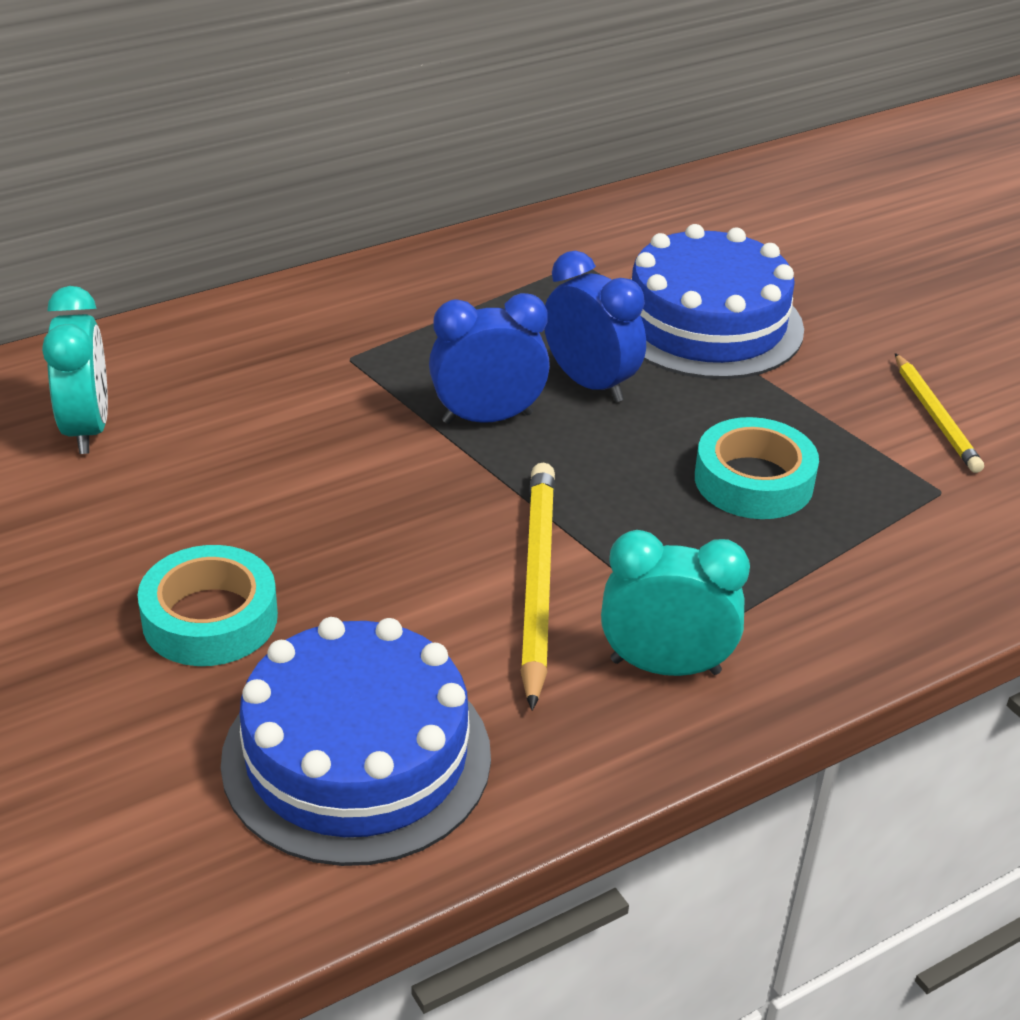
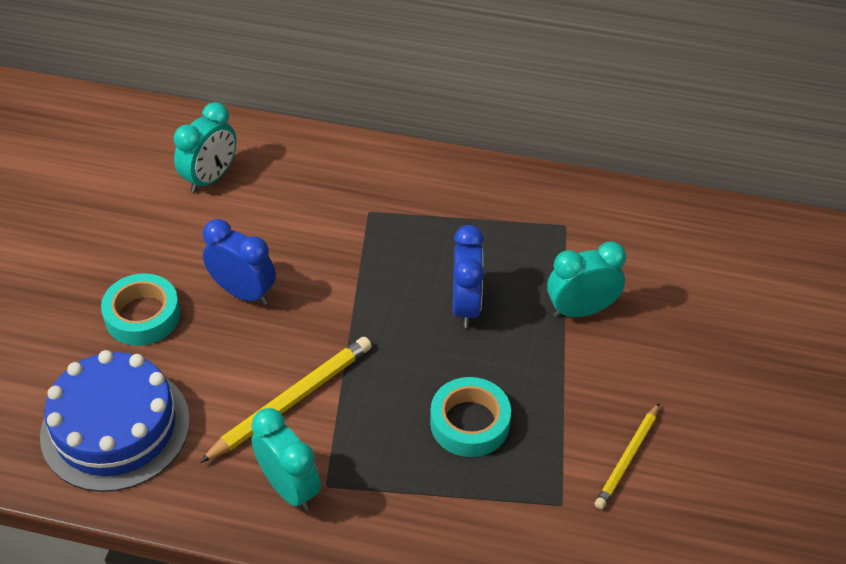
camera: 45 degrees right, 10 degrees up
(487, 418) = (388, 292): blue clock -> blue clock (243, 292)
(707, 323) = (581, 310): blue cake -> turquoise clock

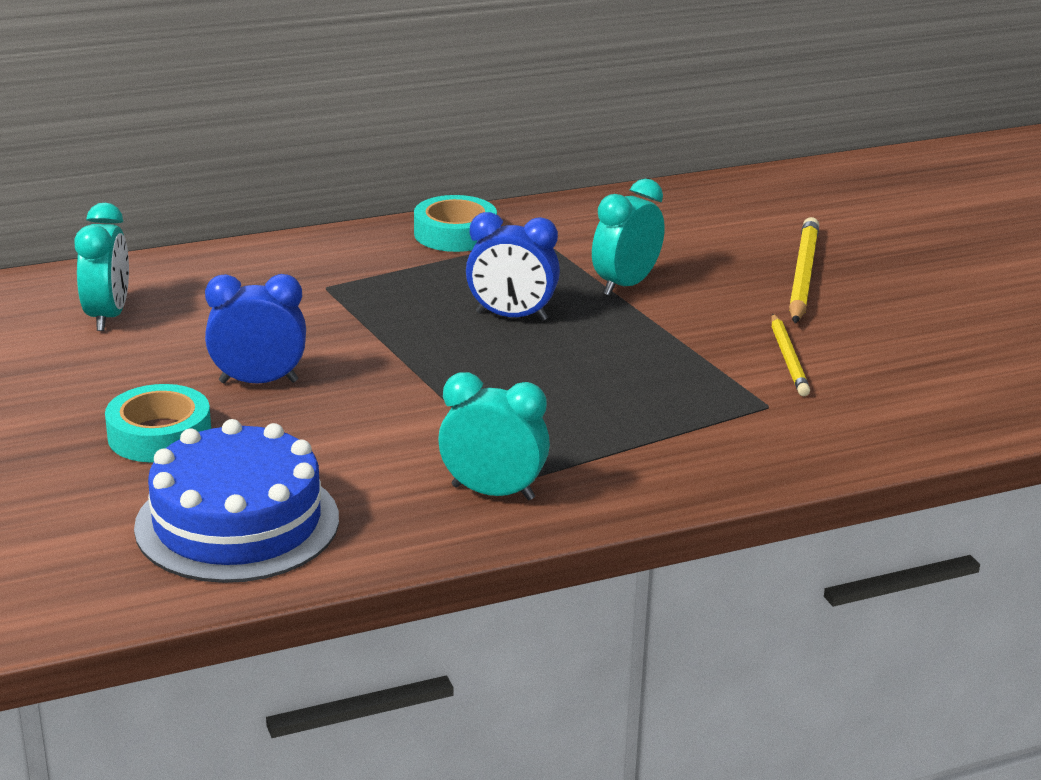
camera: 35 degrees left, 20 degrees down
(291, 401) = (415, 436): yellow pencil -> yellow pencil (803, 276)
(466, 306) = (511, 316): blue clock -> blue clock turned 135 degrees clockwise
(469, 423) = (616, 387): turquoise tape -> turquoise tape (455, 234)

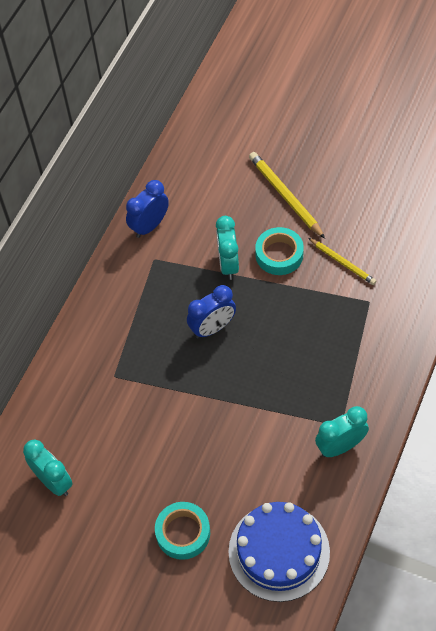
camera: 40 degrees left, 30 degrees up
(258, 382) = (174, 464): blue clock -> blue clock (149, 226)
(455, 234) = (115, 287): turquoise tape -> turquoise tape (279, 255)

